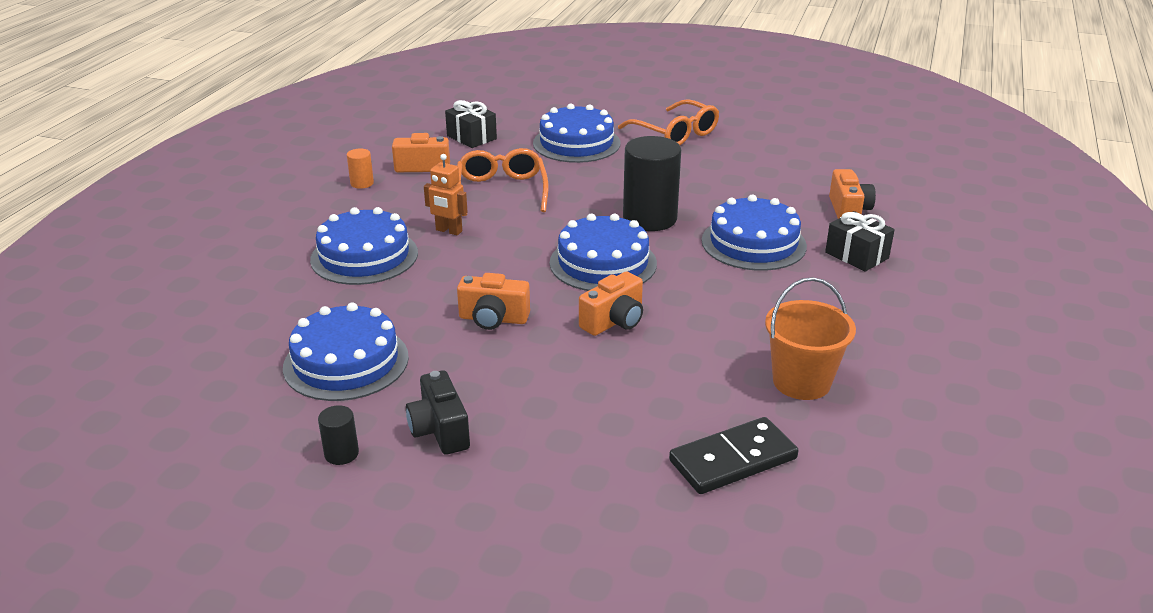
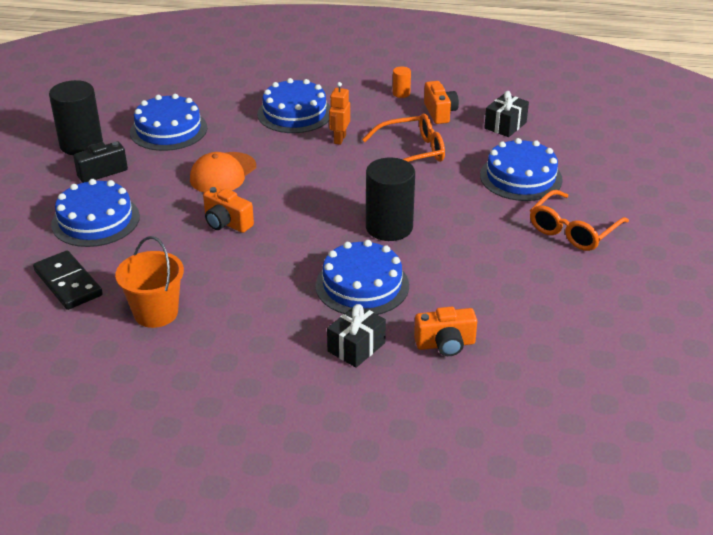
camera: 80 degrees right, 5 degrees up
(341, 454) = (81, 144): black cylinder -> black cylinder, size x2.21
(493, 319) = (223, 173): orange camera -> orange cap
(603, 263) = (309, 211): blue cake -> blue cake (95, 220)

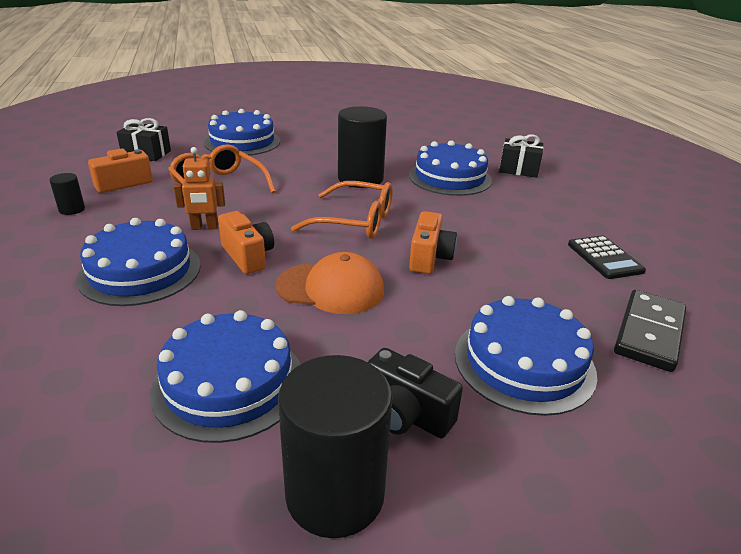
camera: 115 degrees left, 5 degrees down
(156, 313) = (604, 258): orange bucket -> black calculator
(401, 93) = (72, 209): orange cylinder -> black cylinder
(445, 344) = (477, 145): orange camera -> orange camera (248, 256)
(573, 230) = (308, 123): orange glasses -> orange glasses (354, 221)

